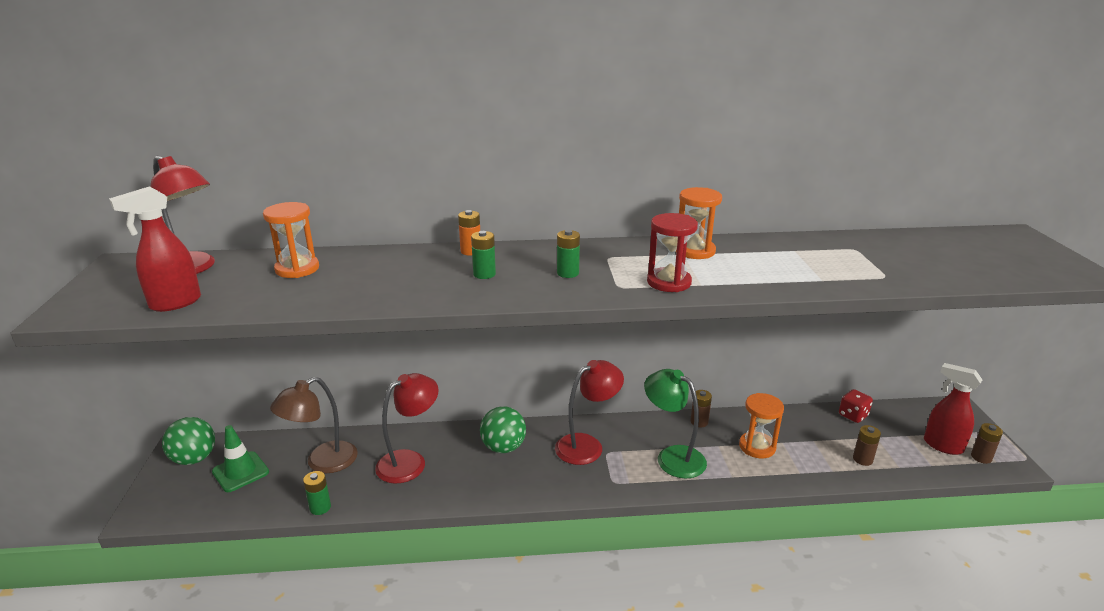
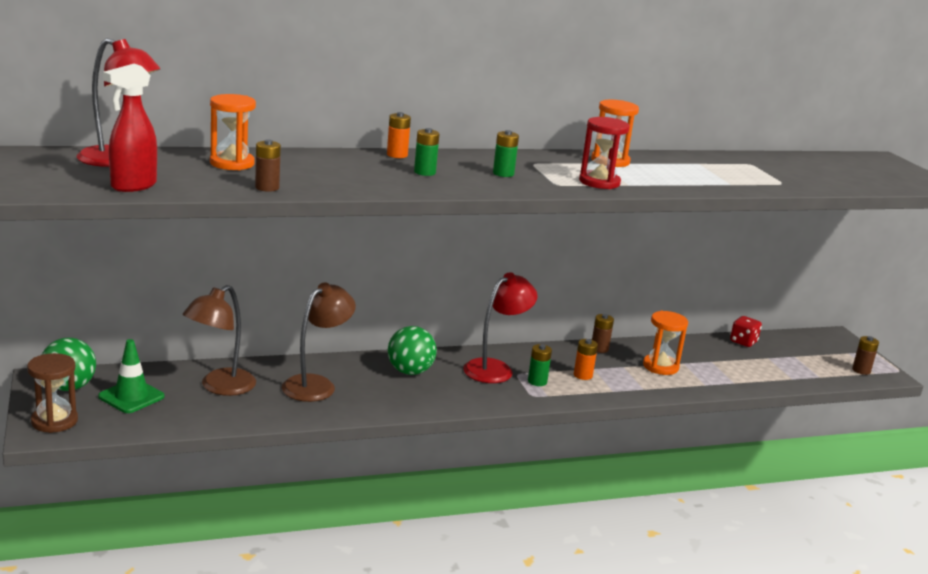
camera: 15 degrees left, 5 degrees down
(160, 500) = (54, 421): none -> brown hourglass
(320, 507) = (240, 422): green battery -> green battery (537, 381)
(410, 461) = (316, 384): red lamp -> brown lamp
(672, 456) = (583, 375): green lamp -> orange battery
(862, 459) = (759, 374): brown battery -> brown battery (267, 187)
(942, 445) = (826, 363): red spray bottle -> none

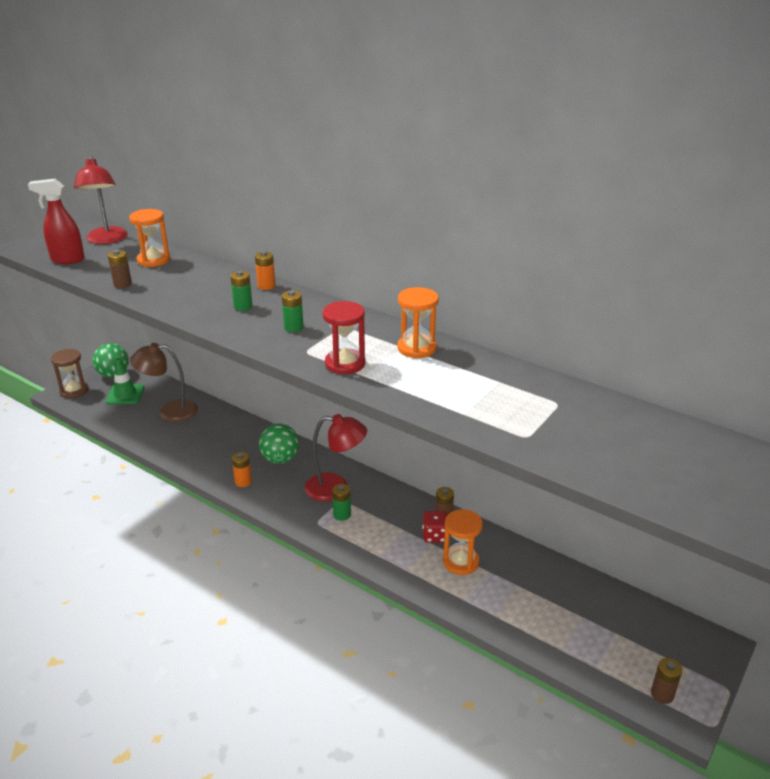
camera: 55 degrees right, 10 degrees up
(316, 384) = (215, 437): brown lamp -> none
(583, 375) = (384, 530): orange battery -> orange battery (243, 482)
(743, 342) = (591, 588): red dice -> red dice (434, 536)

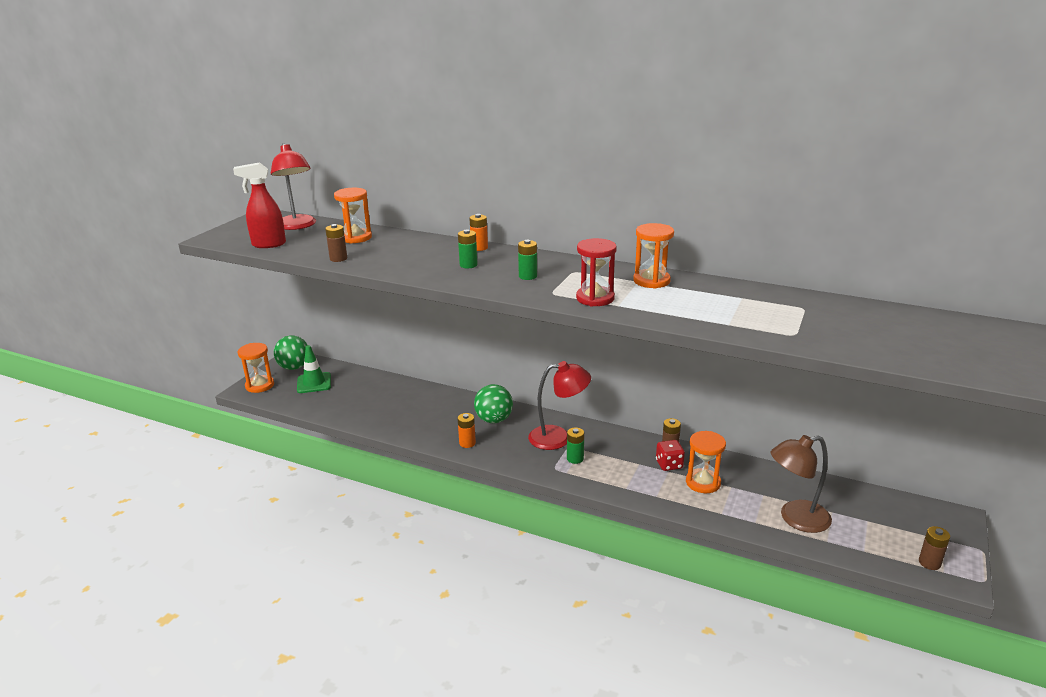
camera: 10 degrees left, 5 degrees down
(74, 391) = (259, 385): brown hourglass -> orange hourglass
(170, 411) = (366, 392): brown lamp -> brown lamp (795, 519)

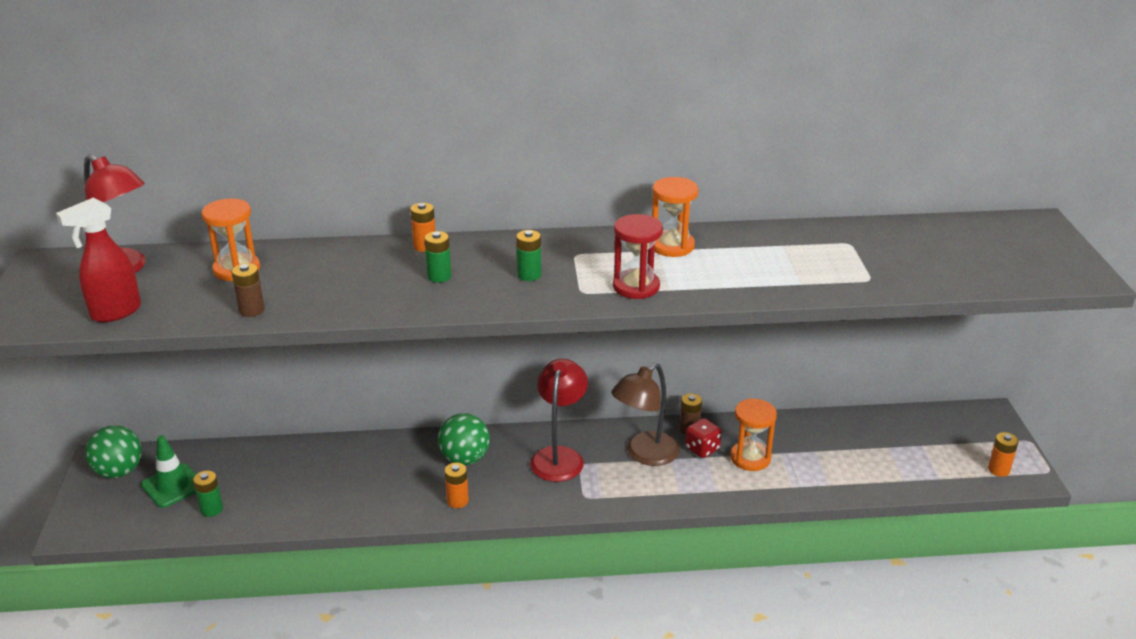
camera: 30 degrees left, 5 degrees up
(259, 385) = (90, 516): orange hourglass -> none
(558, 437) = (559, 456): red lamp -> red lamp turned 45 degrees counterclockwise
(575, 458) = (598, 477): green battery -> green battery (211, 509)
(795, 519) = (862, 467): brown lamp -> brown lamp (644, 454)
(929, 563) = (998, 470): brown battery -> orange battery

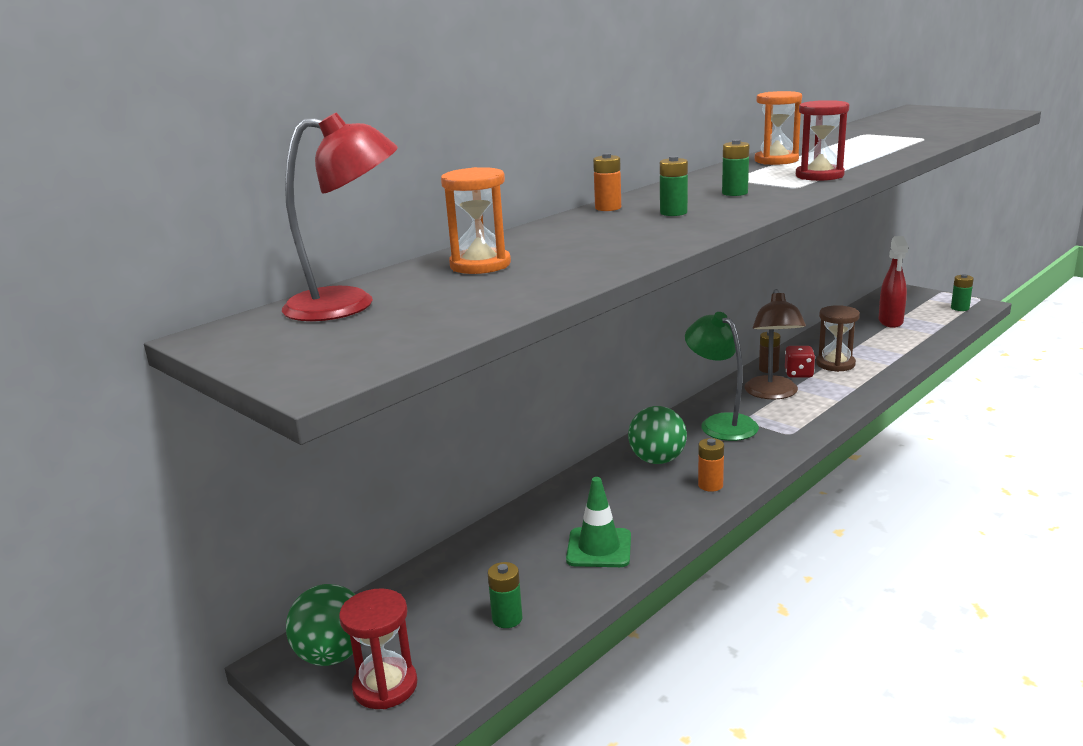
camera: 40 degrees left, 10 degrees down
(112, 506) = (385, 686): none -> red hourglass
(115, 312) = (437, 323): red spray bottle -> red spray bottle (890, 322)
(173, 486) = (424, 628): green traffic cone -> green traffic cone (599, 548)
(251, 310) = (579, 273): brown battery -> none
(559, 456) = (721, 423): red lamp -> green lamp
(750, 458) = (835, 364): orange hourglass -> brown hourglass
(998, 470) = (960, 308): orange battery -> green battery

